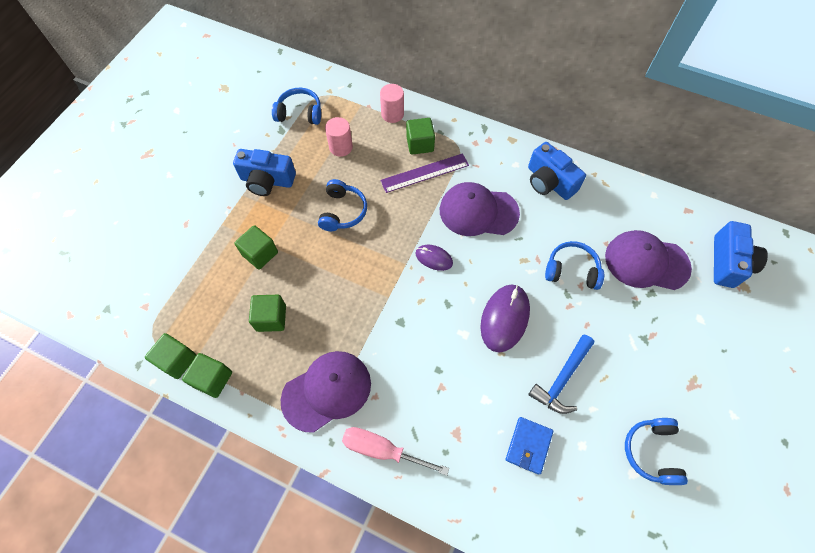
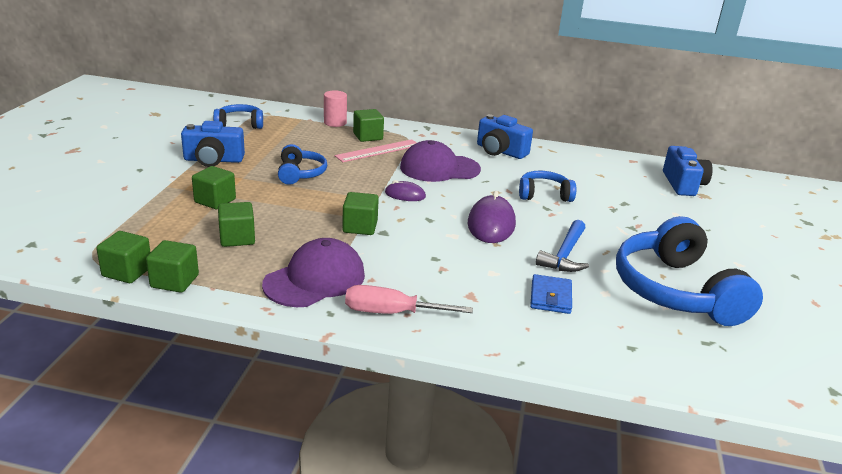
camera: 15 degrees left, 35 degrees down
(341, 147) = (288, 140): pink cylinder -> none
(381, 311) = (360, 227): none -> green cube
(424, 173) = (378, 151): purple ruler -> pink ruler
(646, 262) = (610, 187): purple cap -> none
(651, 452) = (675, 291): blue headphones -> blue headphones, size x1.96

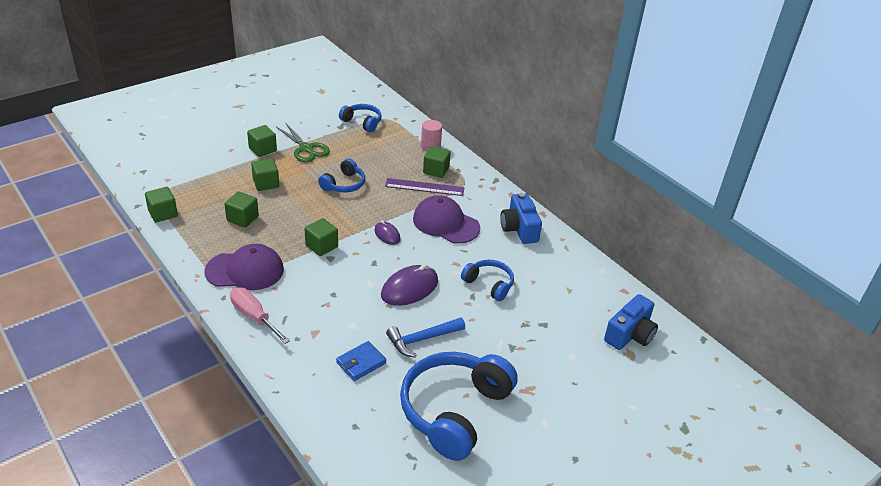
camera: 40 degrees right, 10 degrees up
(174, 281) = (176, 232): green cube -> green cube (262, 150)
(213, 160) = (306, 148): blue camera -> green scissors
(378, 151) = (424, 187): pink ruler -> purple ruler

